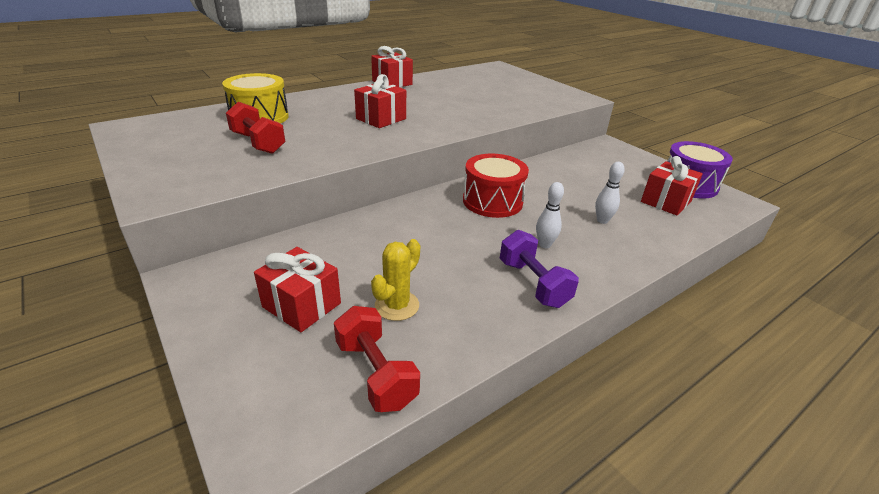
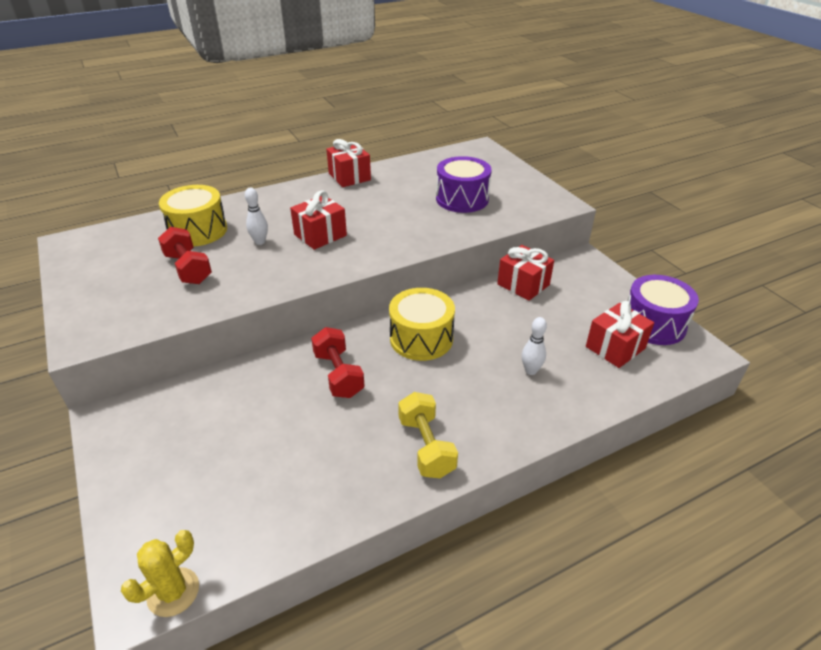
camera: 10 degrees right, 5 degrees up
(302, 305) = (201, 455): red gift -> red gift (523, 284)
(376, 373) = (248, 533): red dumbbell -> red dumbbell (338, 374)
(397, 305) = (286, 462): yellow cactus -> yellow cactus (173, 592)
(492, 201) = (421, 338): red drum -> yellow drum
(498, 96) = (462, 199): none -> purple drum
(533, 283) = (426, 447): purple dumbbell -> yellow dumbbell
(544, 245) = (456, 399): white bowling pin -> white bowling pin (260, 242)

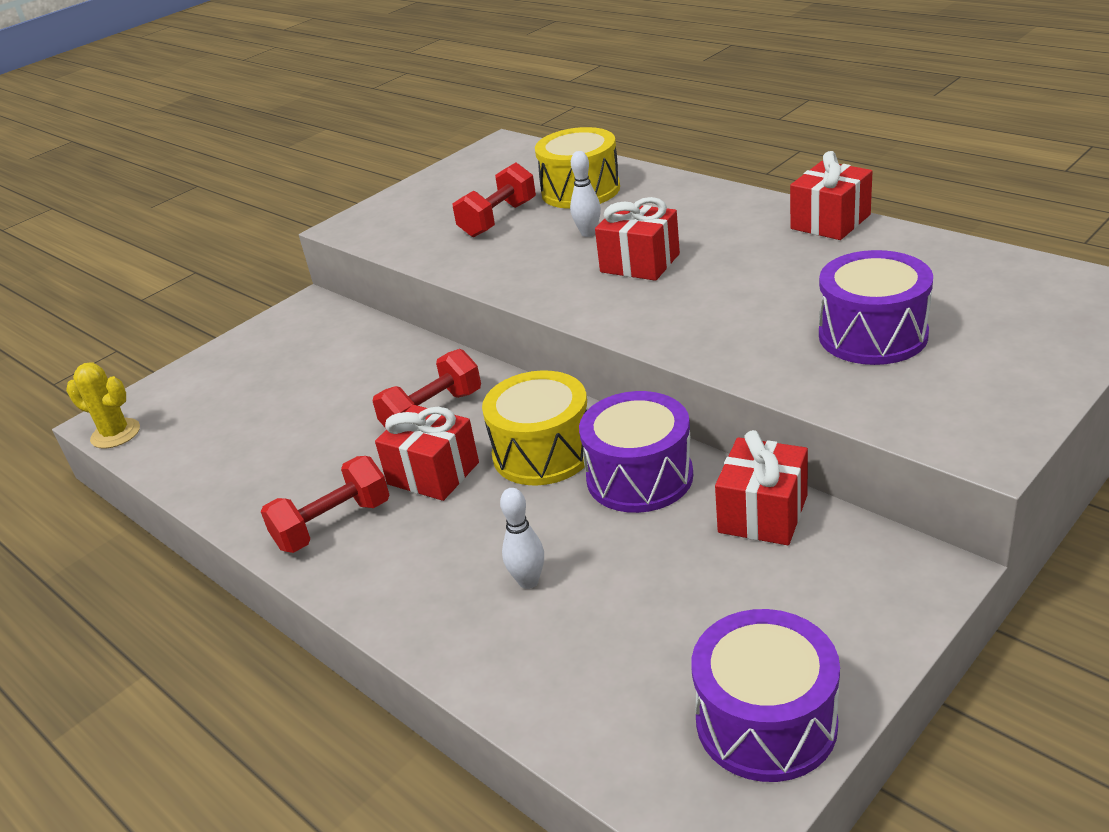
camera: 75 degrees right, 5 degrees down
(426, 447) = (333, 525): yellow dumbbell -> red dumbbell
(469, 311) = (639, 477): none -> purple drum
(615, 347) = (650, 674): red gift -> red gift (433, 473)

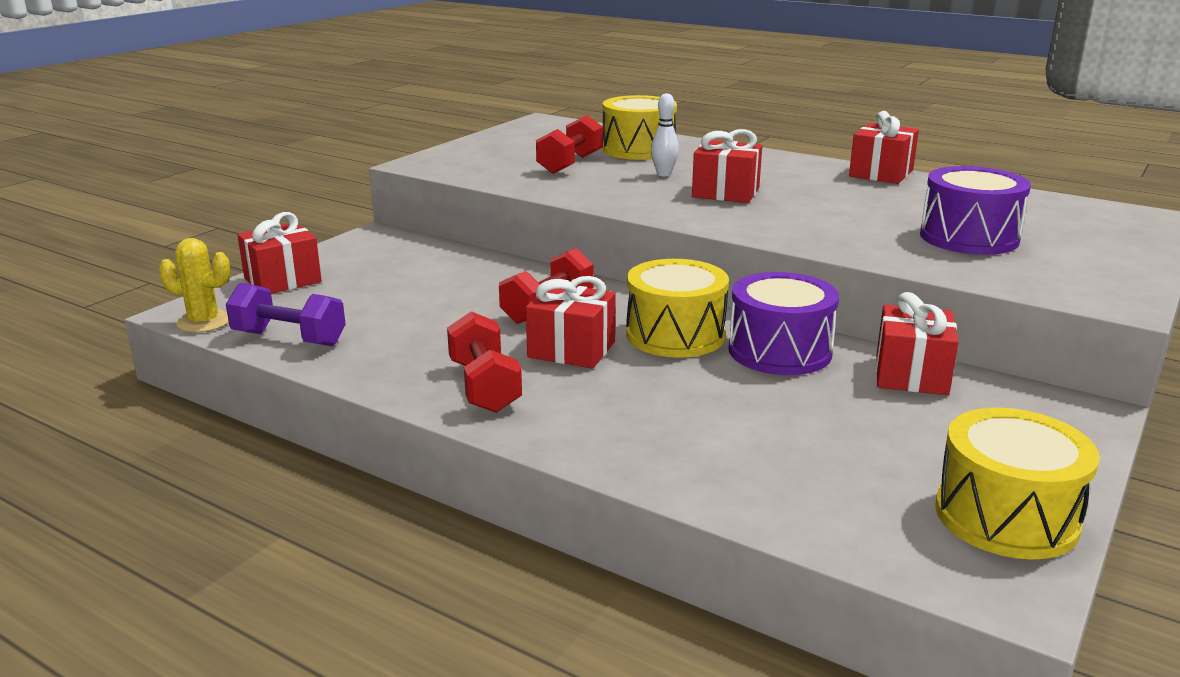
camera: 15 degrees left, 10 degrees down
(181, 457) = (289, 339): none -> purple dumbbell
(201, 374) = (282, 280): none -> red gift
(333, 525) = (484, 386): red dumbbell -> red dumbbell turned 60 degrees counterclockwise
(528, 581) = (713, 424): white bowling pin -> none
(766, 722) = (1006, 516): purple drum -> yellow drum

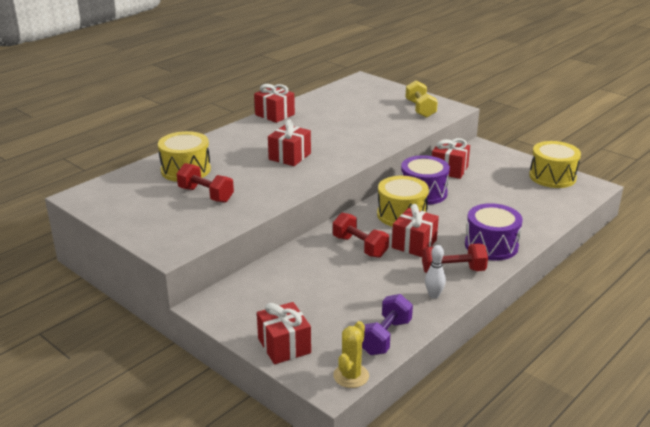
camera: 80 degrees left, 5 degrees up
(664, 174) = (245, 168): white bowling pin -> white bowling pin (434, 295)
(968, 237) = (377, 116): purple drum -> purple drum (491, 245)
(1062, 271) = (420, 109): none -> yellow dumbbell

